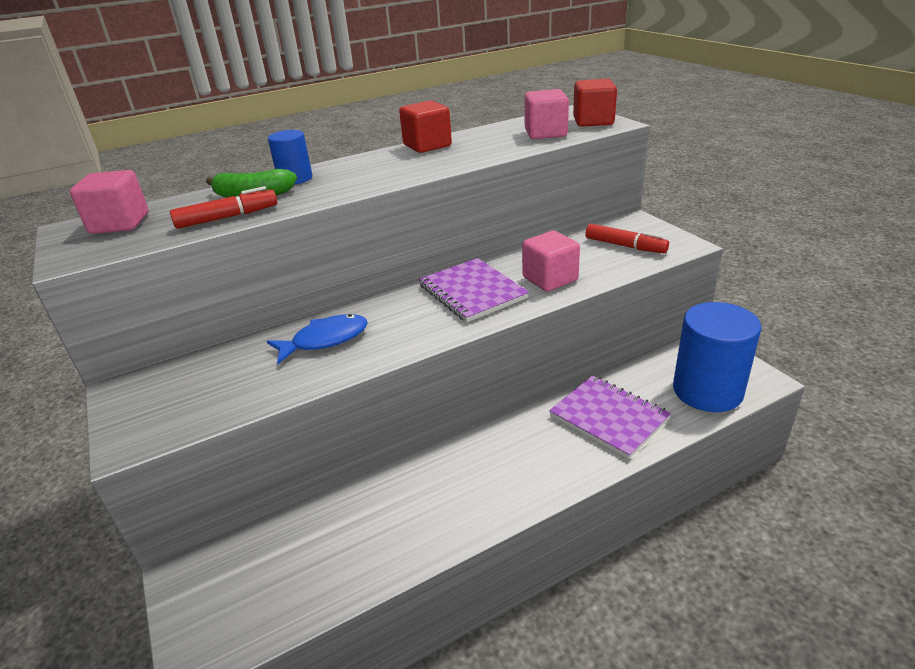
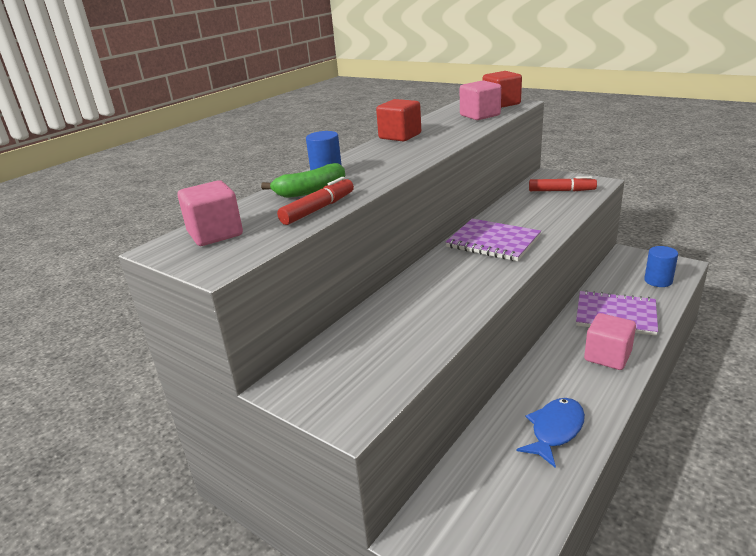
camera: 25 degrees left, 5 degrees down
(325, 340) = (421, 301): blue fish -> blue fish (555, 430)
(550, 279) = (538, 221): pink cube -> pink cube (607, 356)
(707, 391) = (658, 281): blue cylinder -> blue cylinder, size x0.52

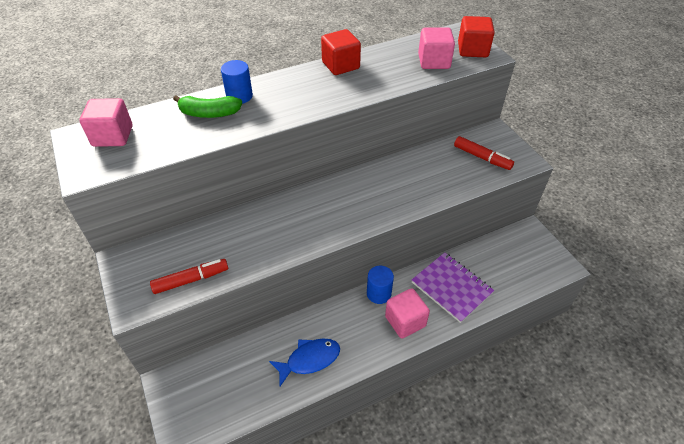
camera: 25 degrees right, 20 degrees up
(318, 209) = (192, 139): red marker -> red marker (191, 280)
(493, 242) = (366, 193): purple notebook -> none
(658, 281) = (522, 272): blue cylinder -> blue cylinder (379, 293)

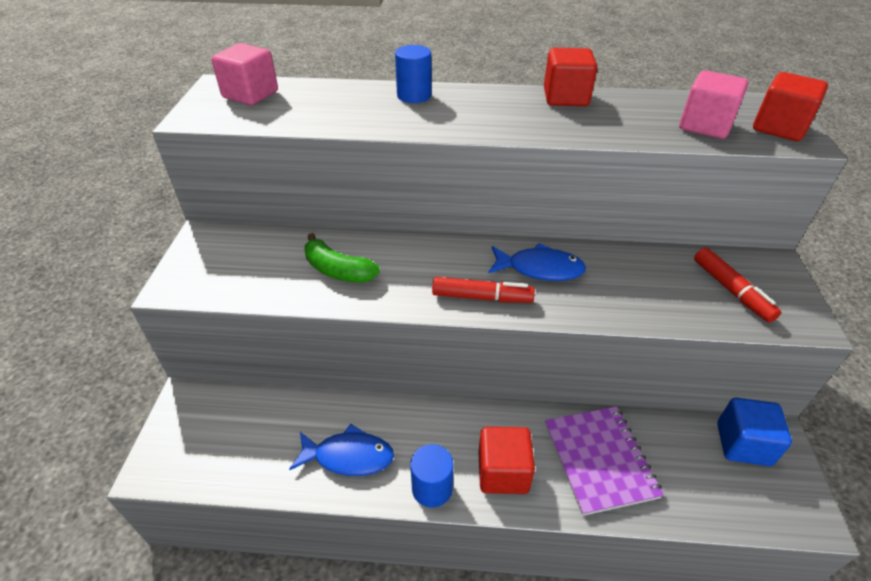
camera: 30 degrees right, 5 degrees down
(191, 280) = (248, 285): red marker -> red marker (481, 297)
(209, 113) = (366, 102): green banana -> green banana (338, 270)
(372, 187) = (540, 269): none -> blue fish
(379, 293) = (490, 418): blue cylinder -> blue cylinder (432, 488)
(405, 321) = (503, 472): pink cube -> red cube
(516, 242) = (743, 444): none -> blue cube

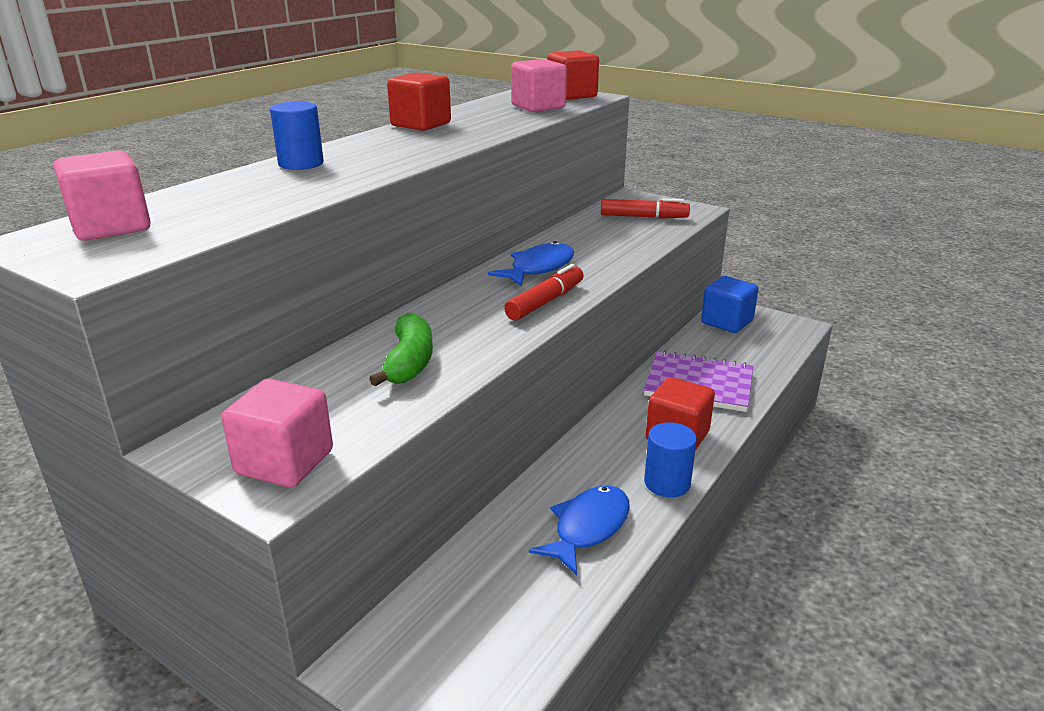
camera: 60 degrees left, 15 degrees down
(200, 276) = (284, 462): none -> pink cube
(338, 270) = (409, 362): green banana -> green banana turned 60 degrees counterclockwise

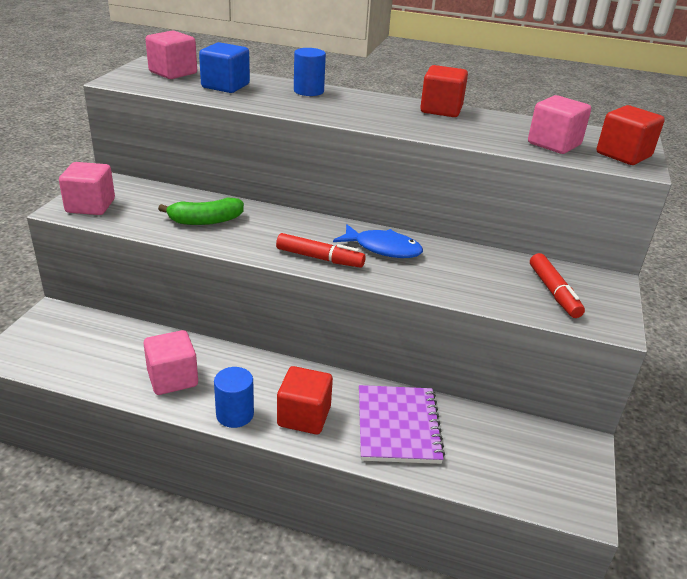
camera: 70 degrees right, 5 degrees up
(588, 528) = (172, 378): blue fish -> pink cube
(726, 322) = (545, 442): blue cube -> blue cube (225, 86)

